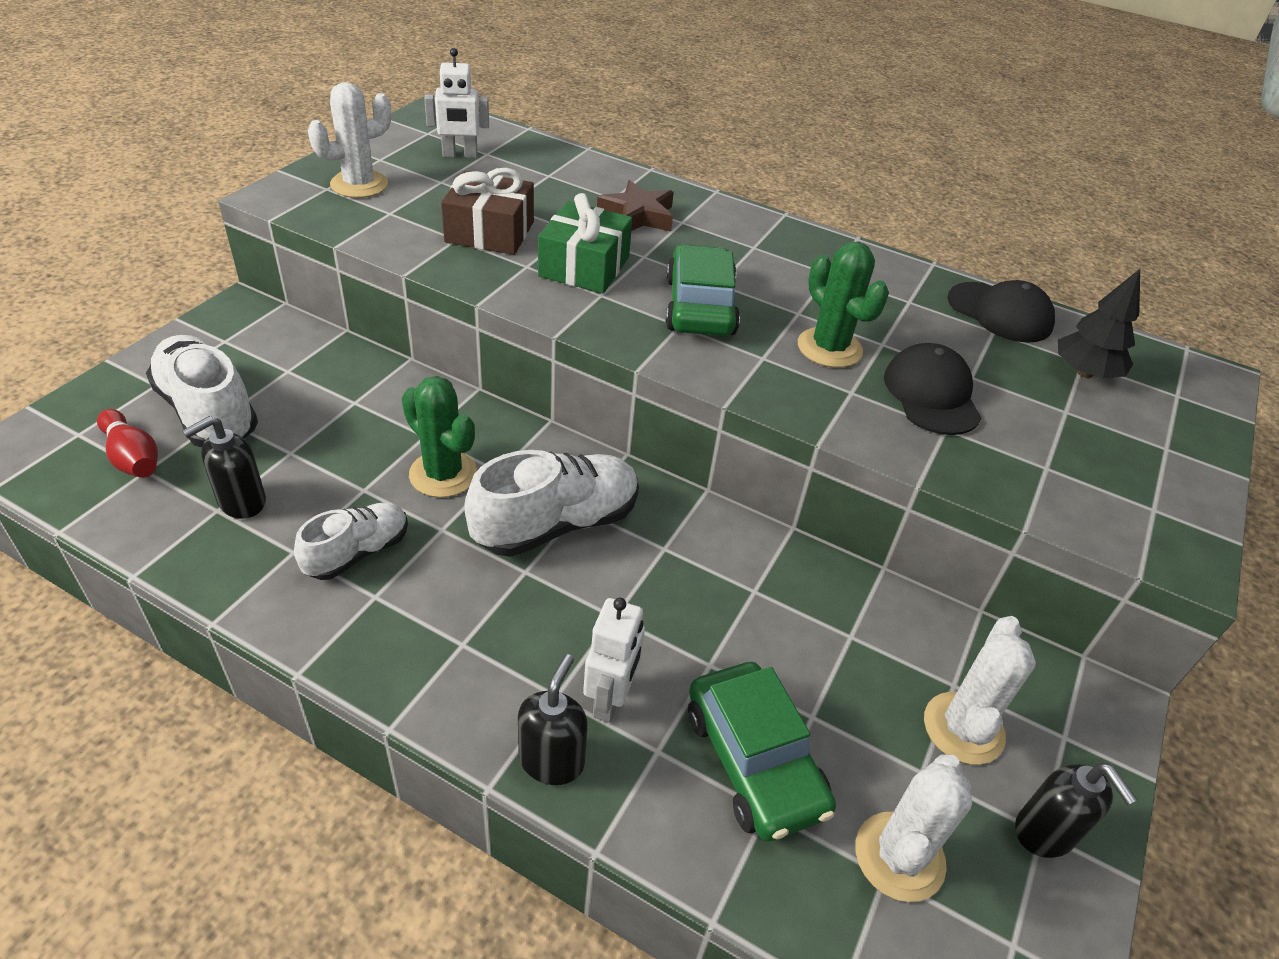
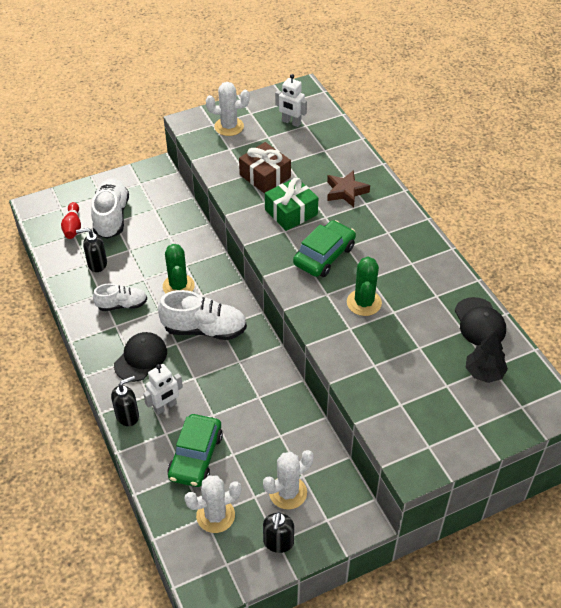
camera: 40 degrees right, 5 degrees up
(931, 394) = (387, 347): black cap -> black cap (141, 358)

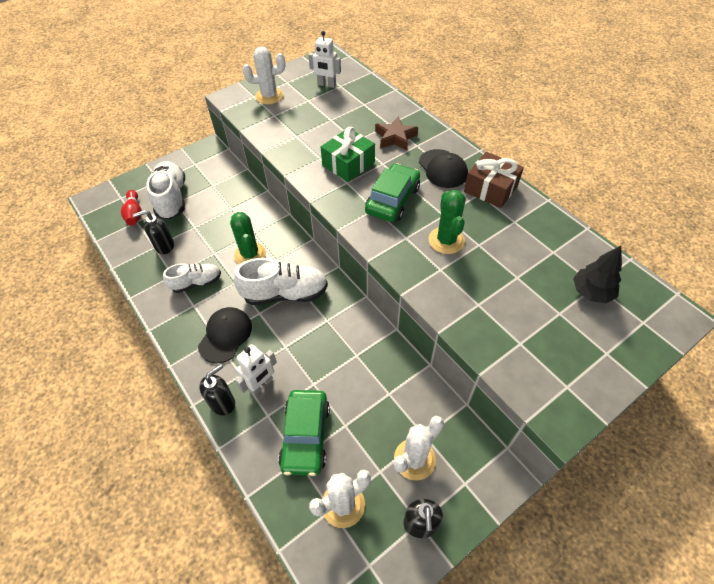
camera: 10 degrees left, 5 degrees up
(265, 176) = (314, 135): brown gift -> brown gift (490, 189)
(479, 322) = (566, 241): black cap -> black cap (442, 169)

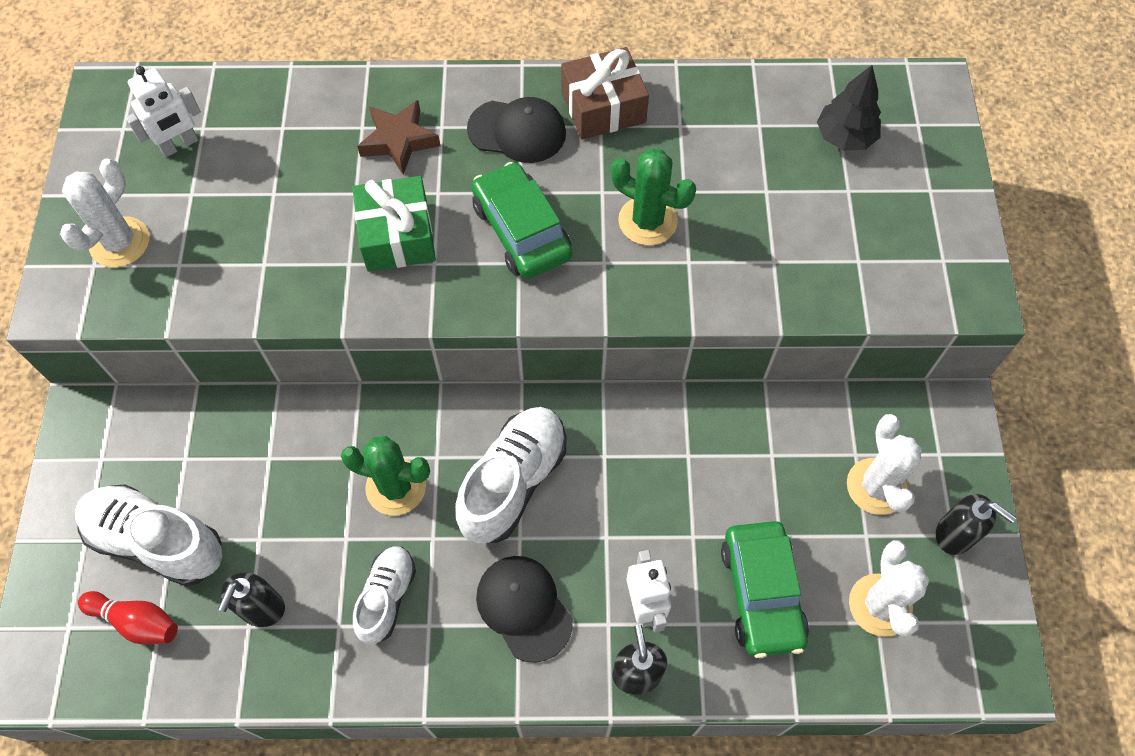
camera: 55 degrees left, 10 degrees up
(306, 436) = (762, 593): green car -> green car turned 45 degrees clockwise

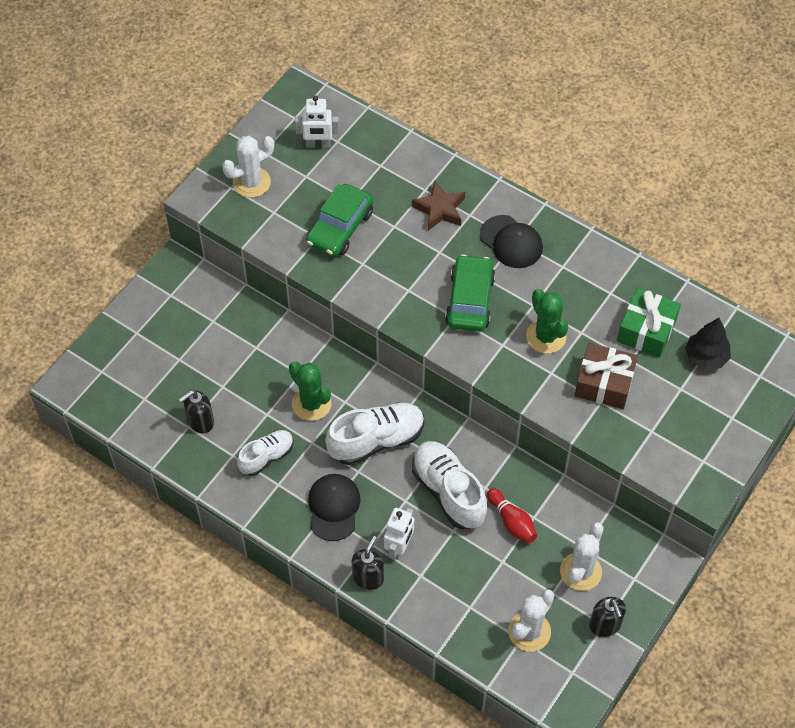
camera: 35 degrees right, 5 degrees down
(136, 621) = (135, 389): red bowling pin -> red bowling pin (512, 521)
(157, 541) = (171, 355): white shoe -> white shoe (448, 492)
(397, 236) = (399, 263): green gift -> green gift (646, 330)
(603, 107) = (573, 256): brown gift -> brown gift (604, 383)
(762, 593) = (468, 583): green car -> green car (340, 228)

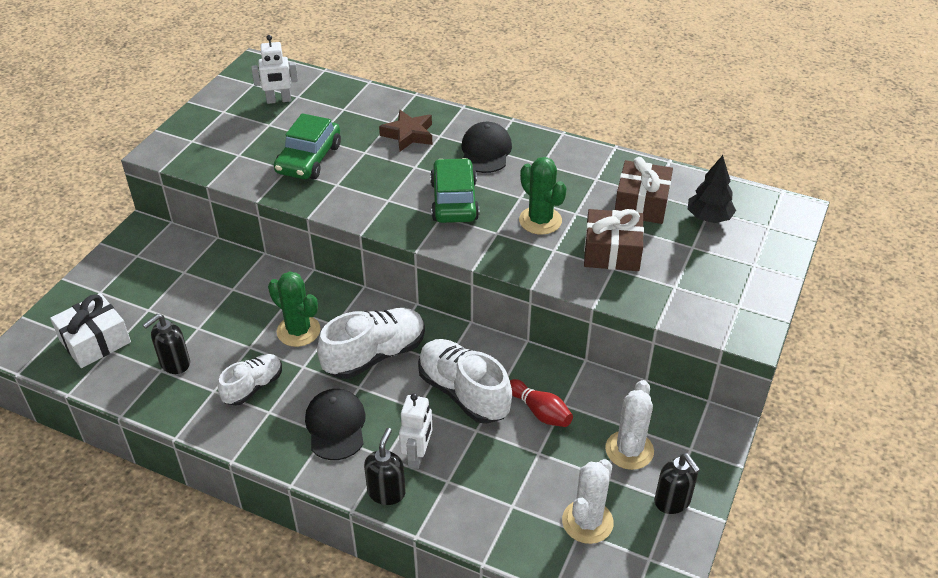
camera: 10 degrees left, 15 degrees down
(132, 387) = (95, 341): none -> white gift
(251, 182) = (213, 135): white cactus -> none
(511, 242) = (486, 151): black cap -> black cap turned 120 degrees counterclockwise
(646, 330) = (641, 204): green gift -> brown gift

